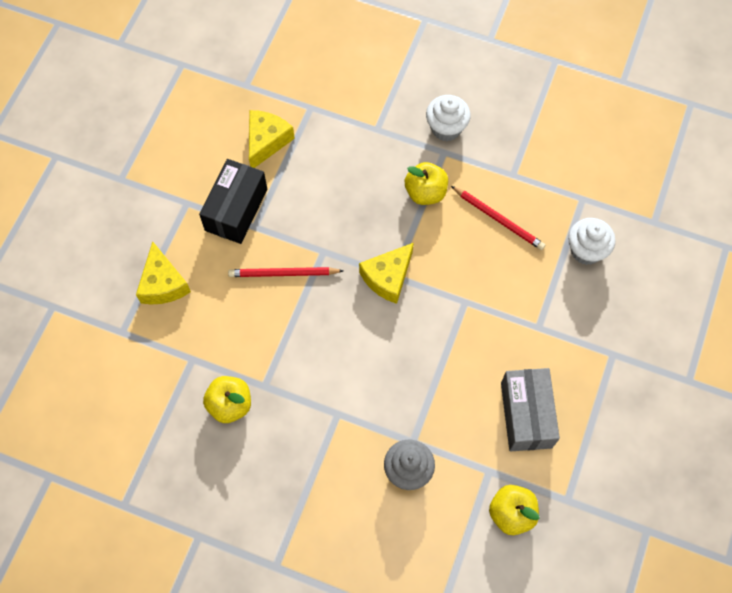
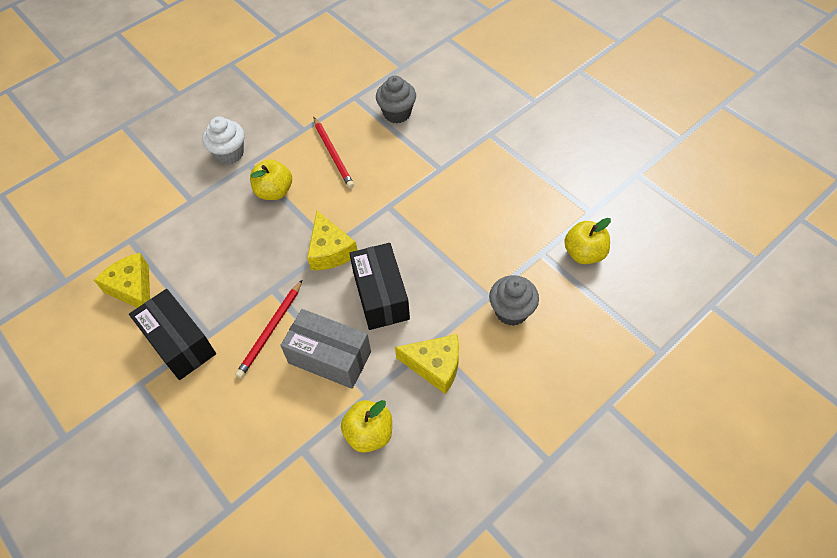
camera: 60 degrees left, 10 degrees down
(163, 284) = (206, 444): yellow cheese -> yellow cheese (435, 366)
(364, 346) = (381, 296): none -> black box
(498, 219) = (333, 154): red pencil -> red pencil turned 90 degrees clockwise
(526, 415) = (507, 208): grey box -> grey box (329, 357)
(586, 250) = (397, 113): white cupcake -> grey cupcake

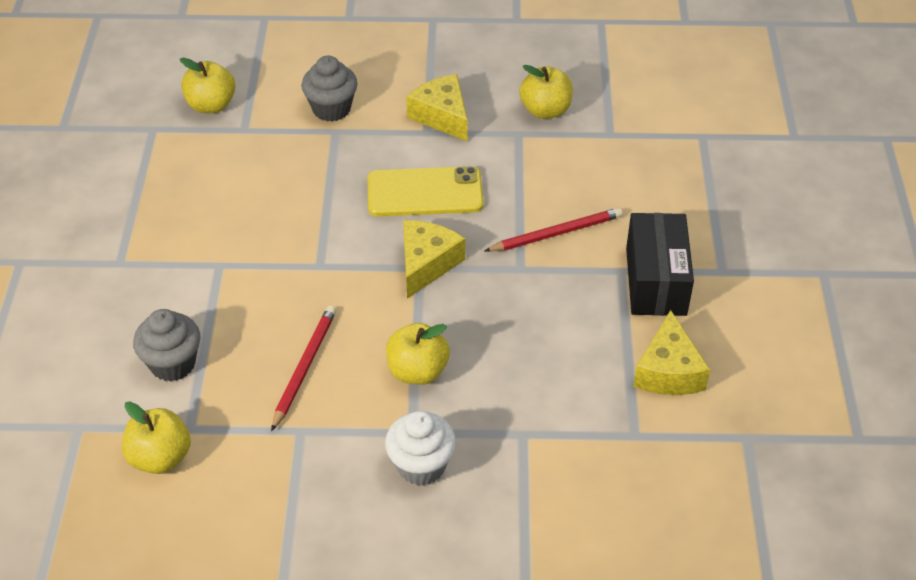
camera: 140 degrees left, 10 degrees down
(329, 357) = (523, 178): grey box -> none
(351, 80) = (160, 457): none -> yellow apple
(381, 296) = (425, 192): black box -> yellow phone

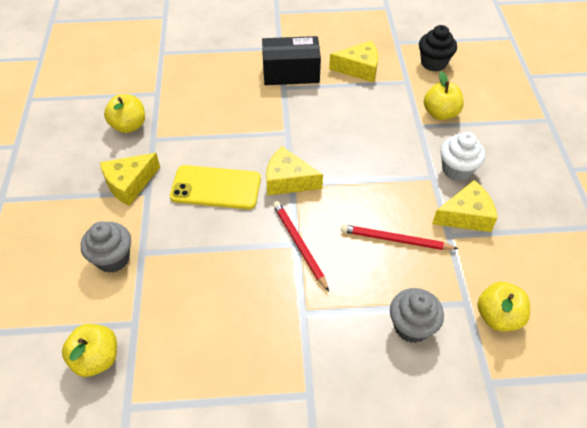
camera: 95 degrees left, 5 degrees up
(330, 458) = (466, 216): none -> yellow cheese
(417, 371) = (384, 177): yellow apple -> yellow apple (440, 113)
(425, 192) = (216, 187): yellow phone -> yellow phone turned 75 degrees counterclockwise
(556, 233) = (253, 116): red pencil -> red pencil (299, 245)
(687, 484) = (433, 63): none -> black cupcake

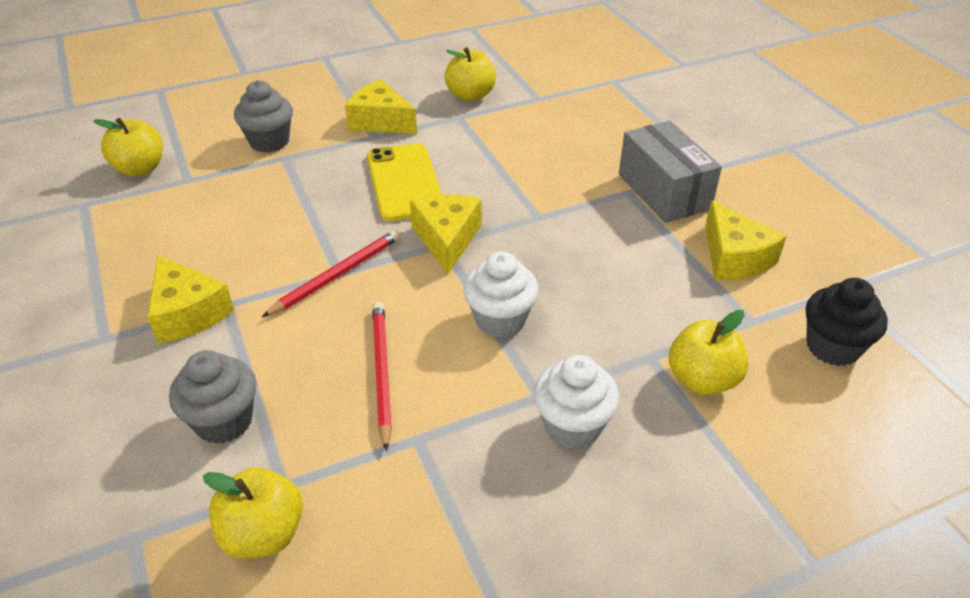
camera: 70 degrees right, 10 degrees down
(291, 73) = (663, 191): black box -> grey box
(371, 176) = (500, 320): none -> white cupcake
(466, 216) = (469, 456): yellow cheese -> yellow cheese (187, 313)

